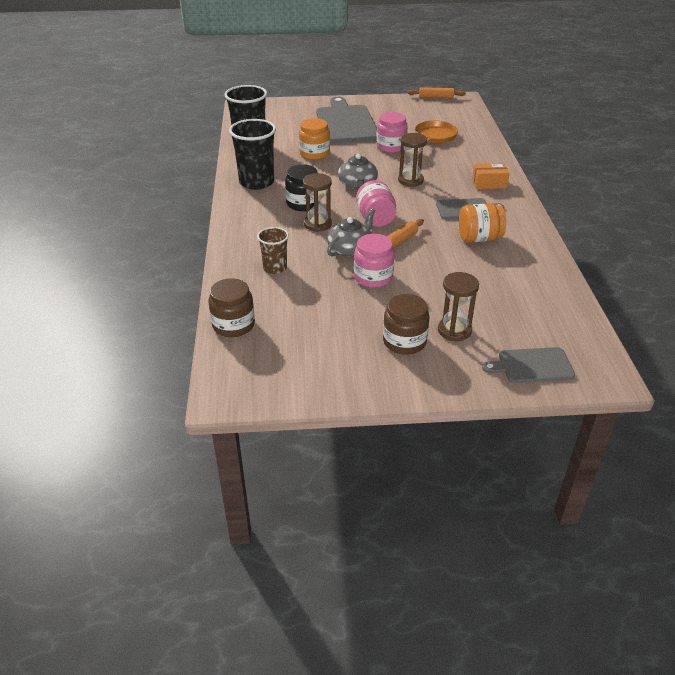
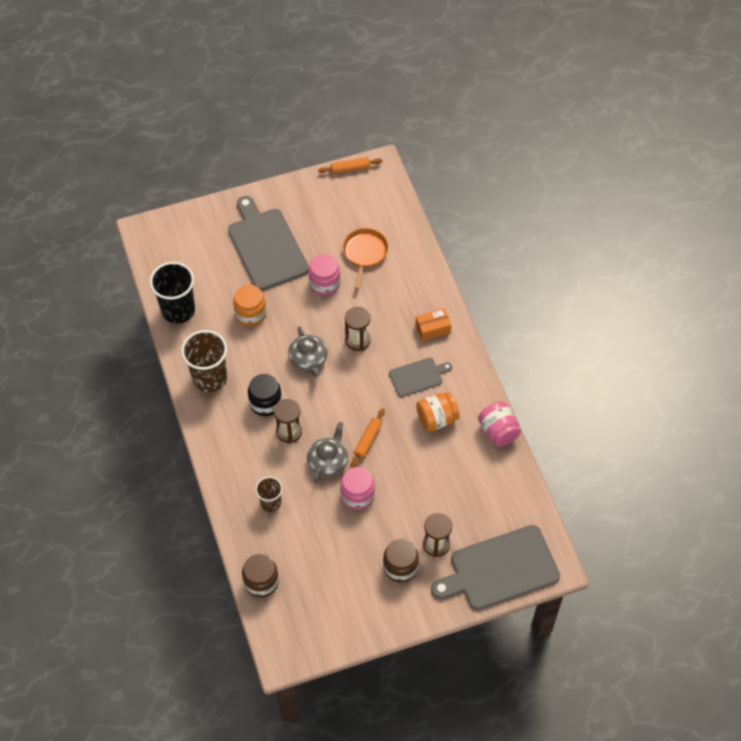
camera: 15 degrees left, 20 degrees up
(256, 182) = (209, 378): black cup -> brown cup
(376, 219) = (339, 411): pink jar -> pink jar (498, 431)
(532, 366) = (500, 569): grey cutting board -> grey cutting board, size x1.89

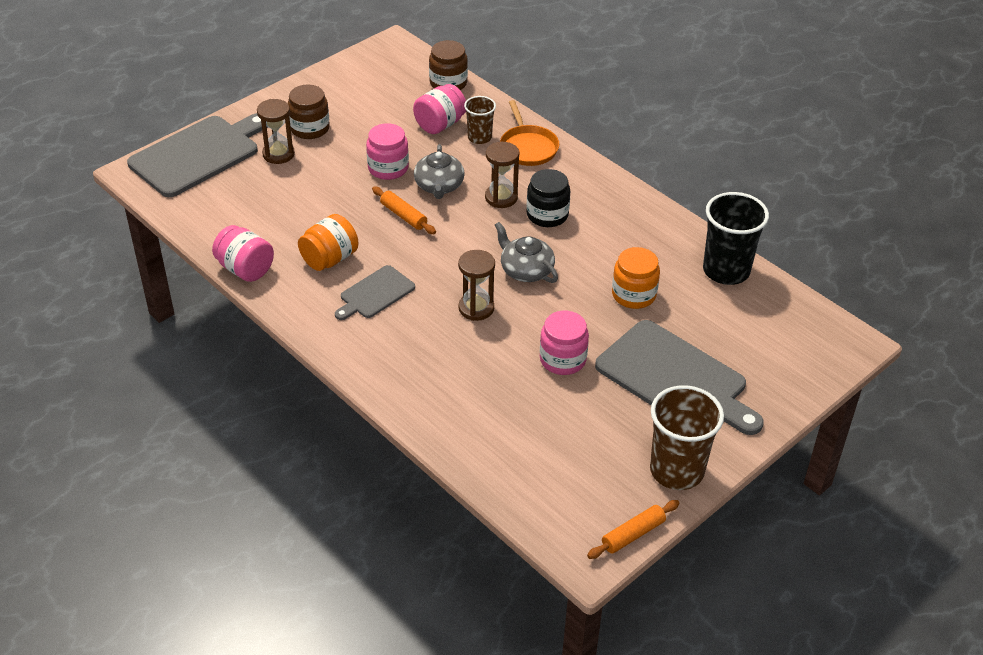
camera: 155 degrees right, 15 degrees down
(209, 378) = (630, 218): brown cup -> brown cup (676, 470)
(294, 531) = (440, 124): none -> pink jar
(365, 253) = (531, 416): orange pan -> orange pan (528, 147)
(367, 440) = (403, 216): orange rolling pin -> orange rolling pin turned 45 degrees counterclockwise
(432, 328) = (382, 352): orange box -> none

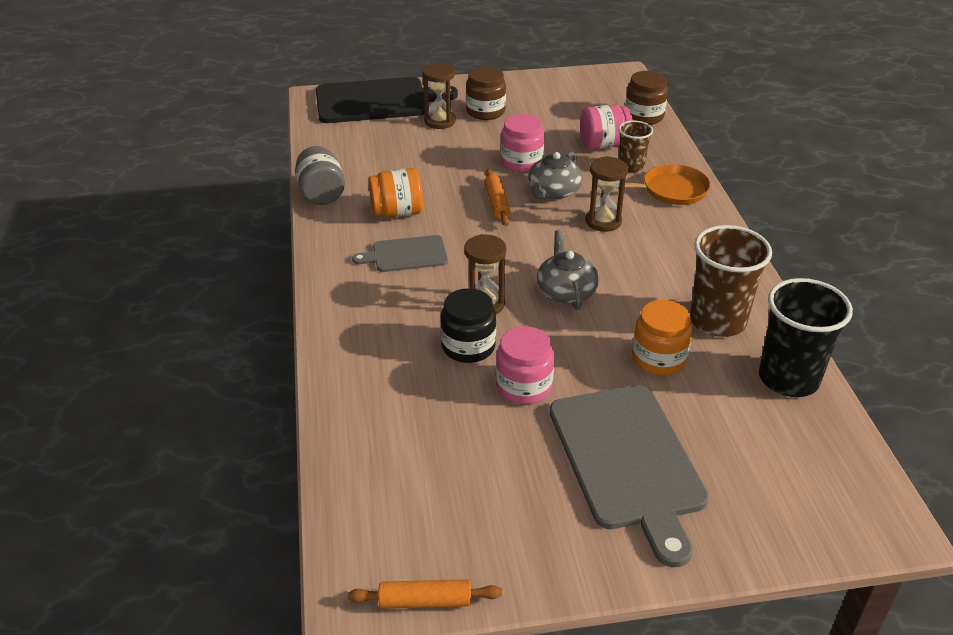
camera: 35 degrees right, 5 degrees down
(198, 154) = (377, 101): grey cutting board -> black cutting board
(245, 269) = (321, 194): pink jar -> grey jar
(528, 147) = (671, 190): orange pan -> orange pan turned 120 degrees counterclockwise
(547, 215) = (635, 252): black jar -> black jar (468, 346)
(676, 470) = (539, 558): brown cup -> brown cup (717, 321)

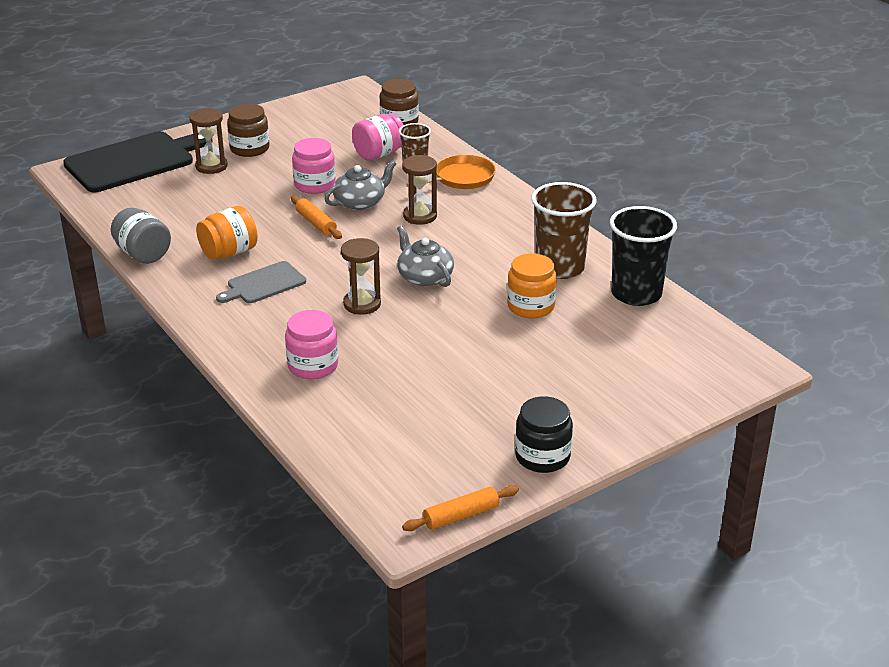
camera: 25 degrees left, 5 degrees down
(468, 346) = (371, 339): black jar -> black jar (542, 456)
(523, 386) = (437, 355): pink jar -> pink jar (313, 366)
(553, 191) = (360, 202): grey teapot -> grey teapot turned 135 degrees counterclockwise
(628, 461) = (552, 382): grey cutting board -> none

